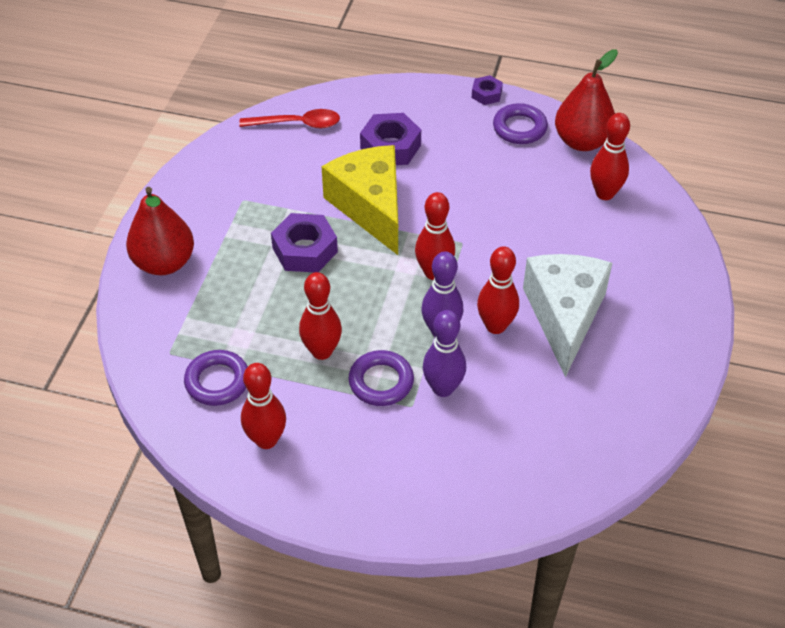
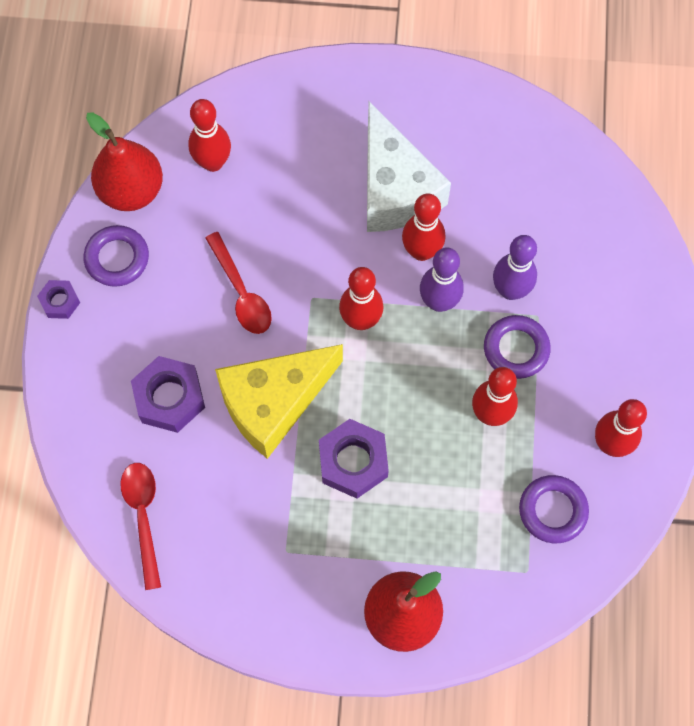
camera: 100 degrees left, 20 degrees up
(475, 198) = (241, 293): none -> red spoon
(564, 316) = (395, 189): white cheese -> white cheese turned 105 degrees counterclockwise

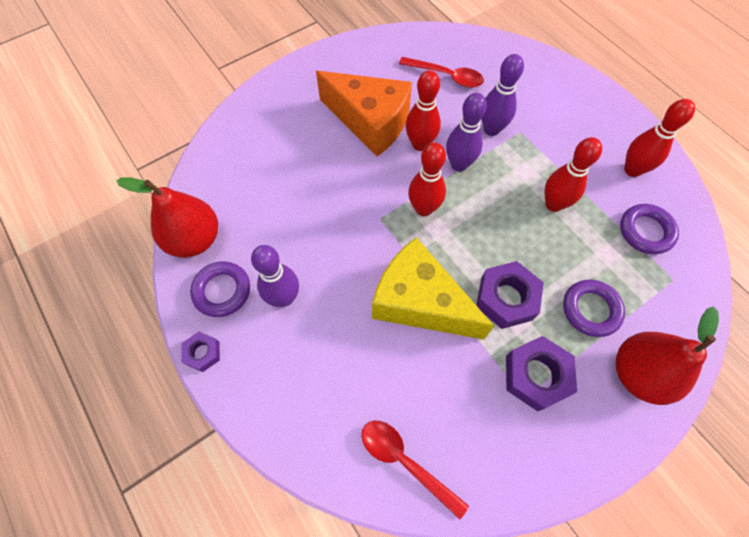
camera: 40 degrees left, 5 degrees down
(163, 306) = (284, 298): none -> purple bowling pin
(169, 398) = (345, 357): purple nut -> purple nut (536, 375)
(213, 162) = (238, 184): red bowling pin -> none
(241, 293) = (331, 249): red spoon -> red spoon (447, 76)
(273, 403) = (419, 302): yellow cheese -> yellow cheese turned 105 degrees clockwise
(395, 189) = (370, 122): white cheese -> orange cheese
(516, 349) = (528, 158): purple ring -> purple ring (590, 309)

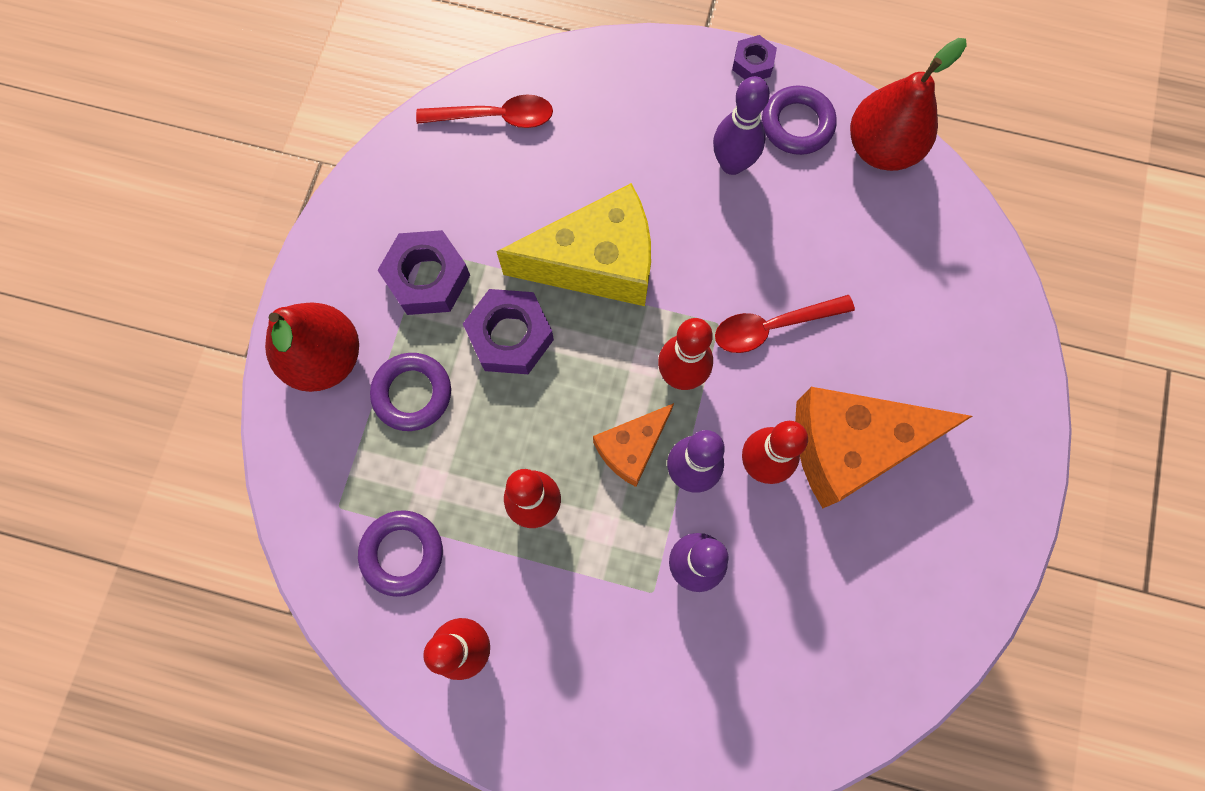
camera: 140 degrees right, 10 degrees up
(447, 76) = (824, 613): red spoon -> red spoon (771, 327)
(480, 194) = (632, 448): none -> orange cheese

